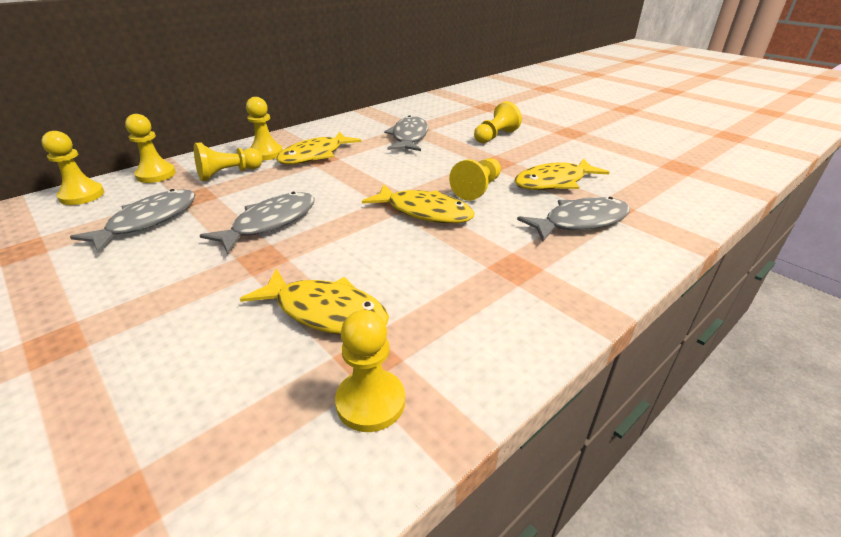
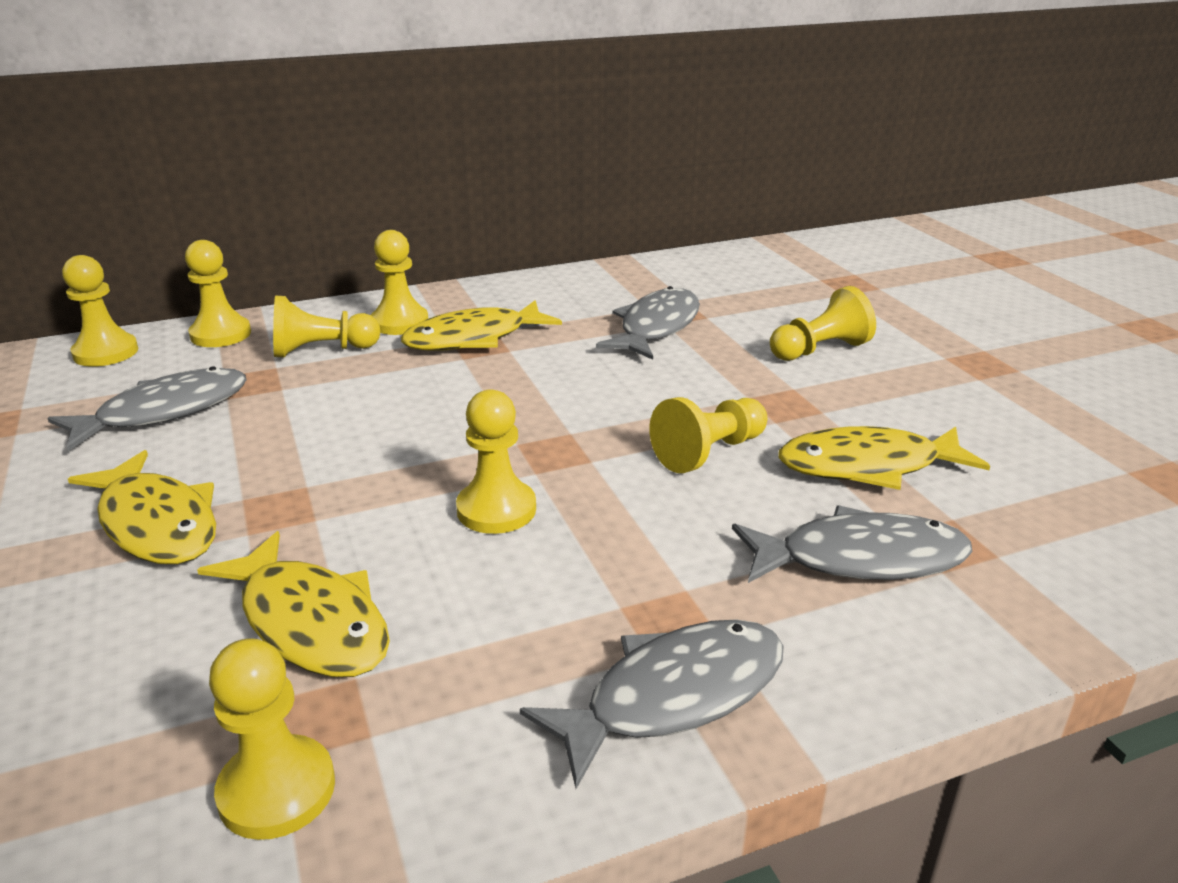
camera: 20 degrees right, 5 degrees down
(270, 223) = (328, 450): grey fish -> grey fish (674, 696)
(389, 234) = (496, 509): none -> yellow pawn
(424, 212) = (583, 479): yellow fish -> yellow fish (156, 524)

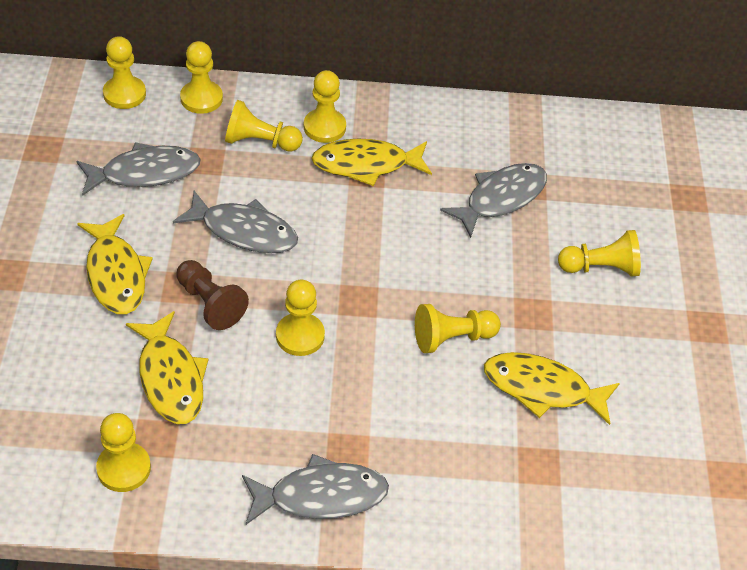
camera: 20 degrees right, 20 degrees up
(333, 514) = (210, 303): none -> brown pawn
(860, 559) = (479, 455): grey fish -> grey fish (244, 231)

